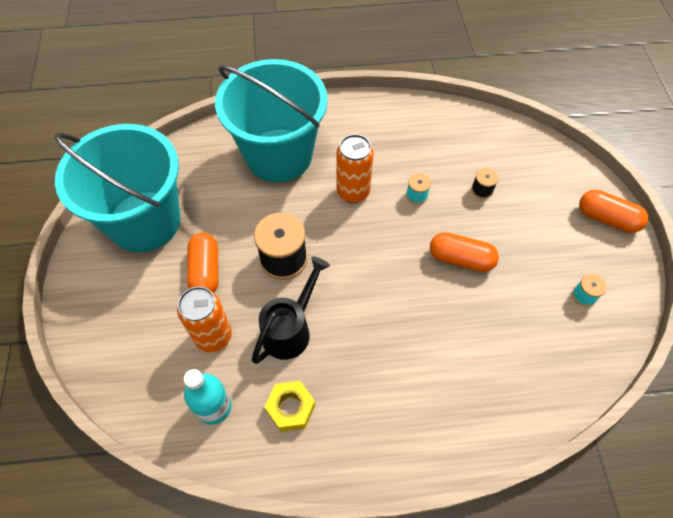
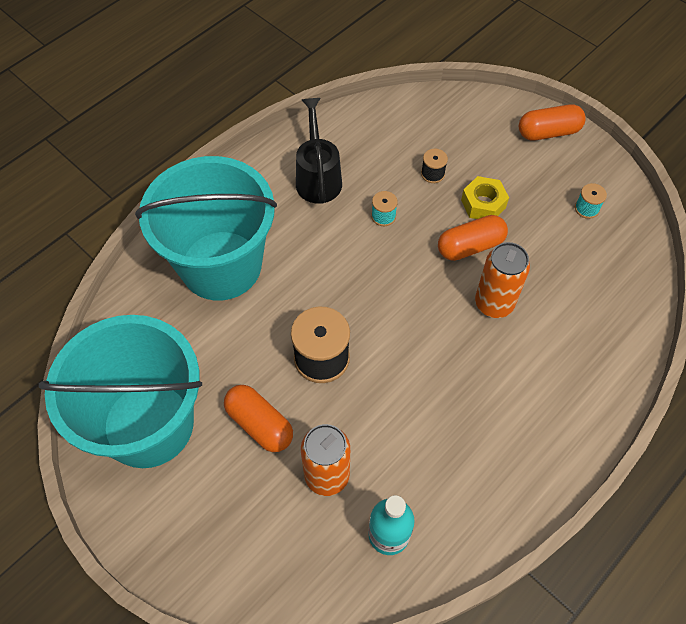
camera: 40 degrees left, 0 degrees up
(290, 329) = (388, 415): black watering can -> black watering can (318, 178)
(291, 408) = (454, 480): yellow nut -> yellow nut (483, 204)
(353, 192) = (325, 252): orange can -> orange can (494, 304)

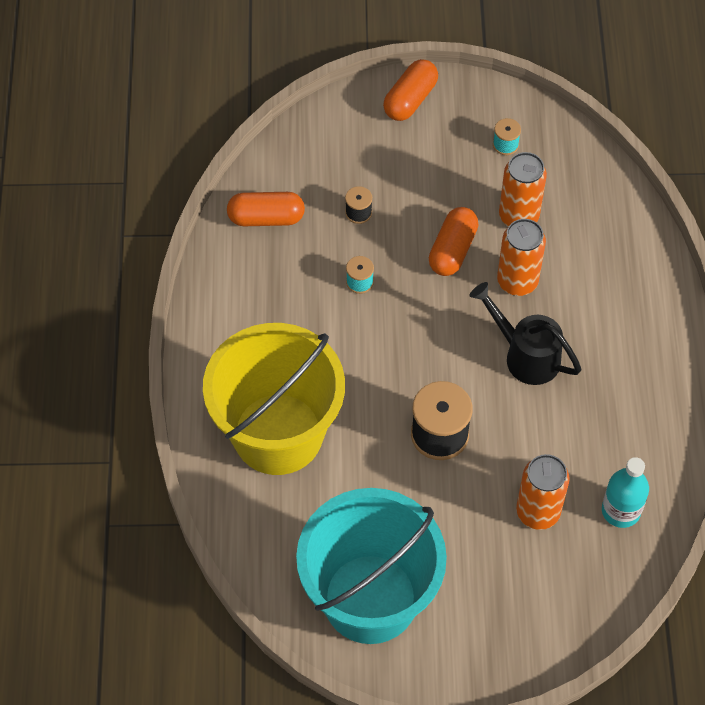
camera: 45 degrees left, 0 degrees up
(221, 265) = (278, 434): turquoise bucket -> yellow bucket
(259, 424) = (450, 522): orange capsule -> orange capsule (266, 218)
(318, 178) = (269, 294): black watering can -> black watering can (526, 355)
(483, 204) = (425, 206): yellow nut -> none
(544, 262) = (518, 216): none -> orange can

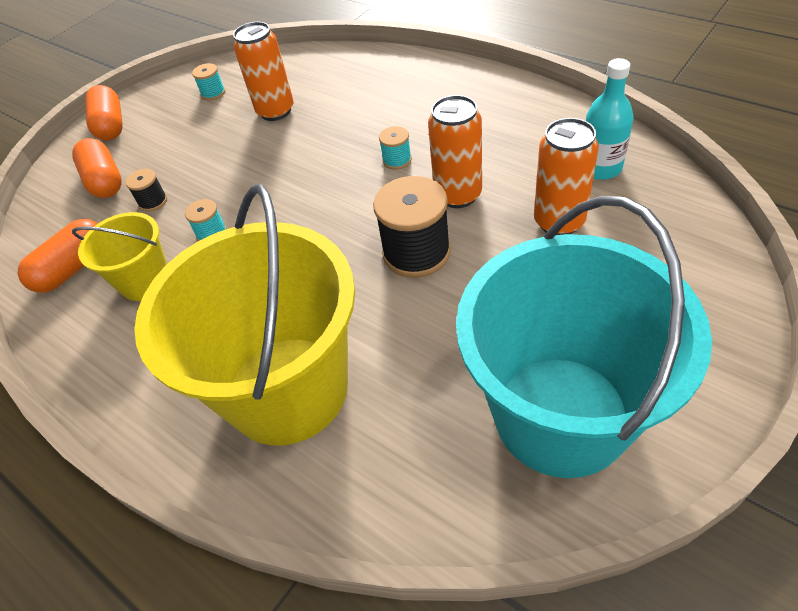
camera: 45 degrees left, 10 degrees down
(290, 276) = (145, 281): none -> yellow bucket
(452, 250) = (257, 160): orange capsule -> orange capsule (105, 181)
(517, 281) = (327, 136): orange can -> orange can (458, 195)
(526, 355) = (397, 160): black watering can -> turquoise spool

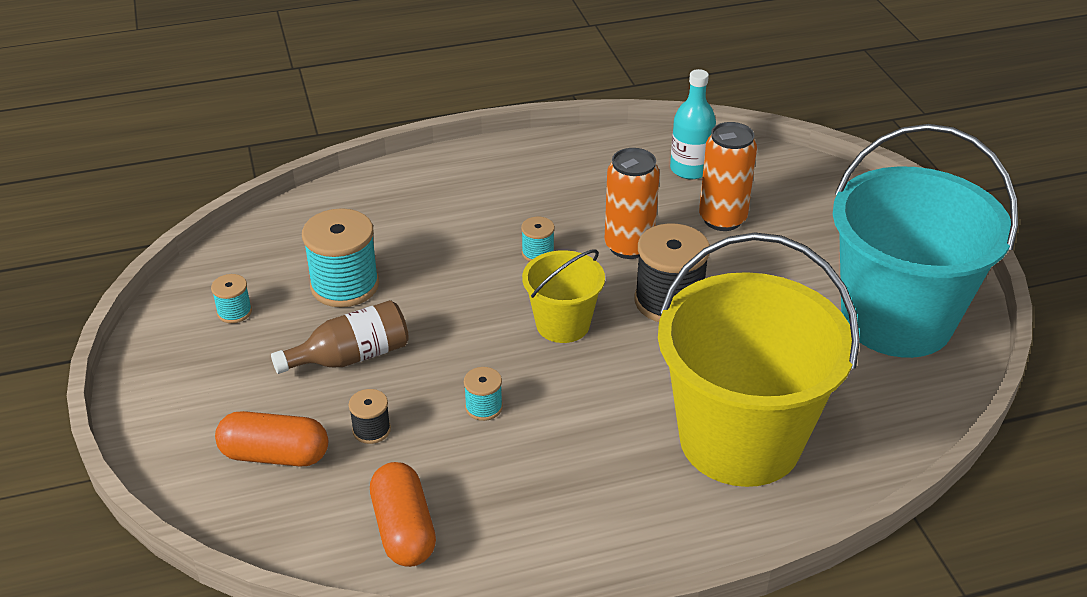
camera: 60 degrees left, 10 degrees down
(111, 126) = (164, 413): orange capsule -> none
(145, 281) = (496, 480): yellow bucket -> yellow bucket (562, 324)
(212, 154) = (351, 356): none -> brown bottle
(275, 111) = (345, 285): orange can -> turquoise spool

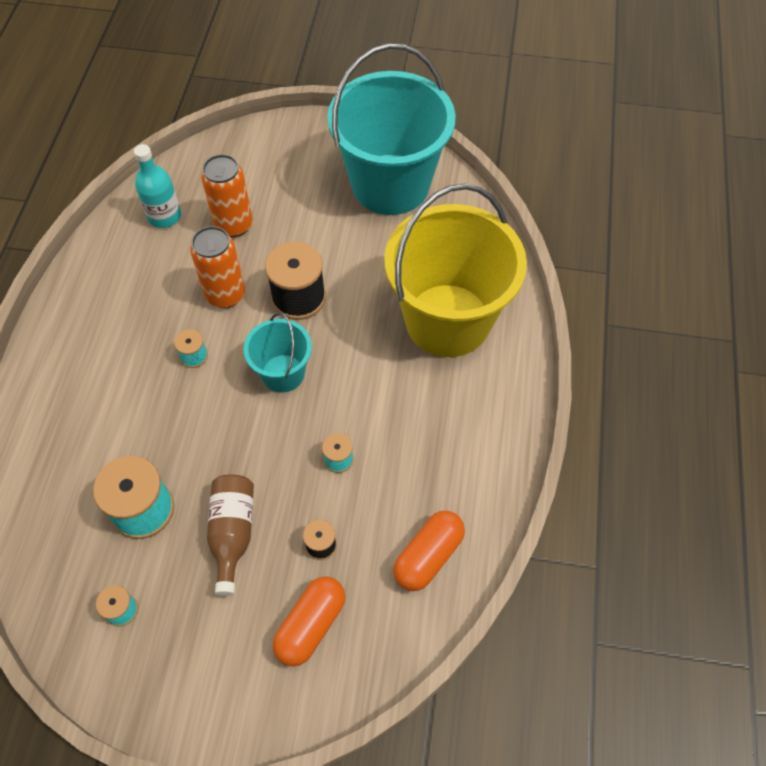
camera: 65 degrees left, 20 degrees up
(404, 529) = (428, 556): orange capsule -> orange capsule turned 60 degrees counterclockwise
(562, 324) = (283, 373): yellow bucket -> turquoise bucket

